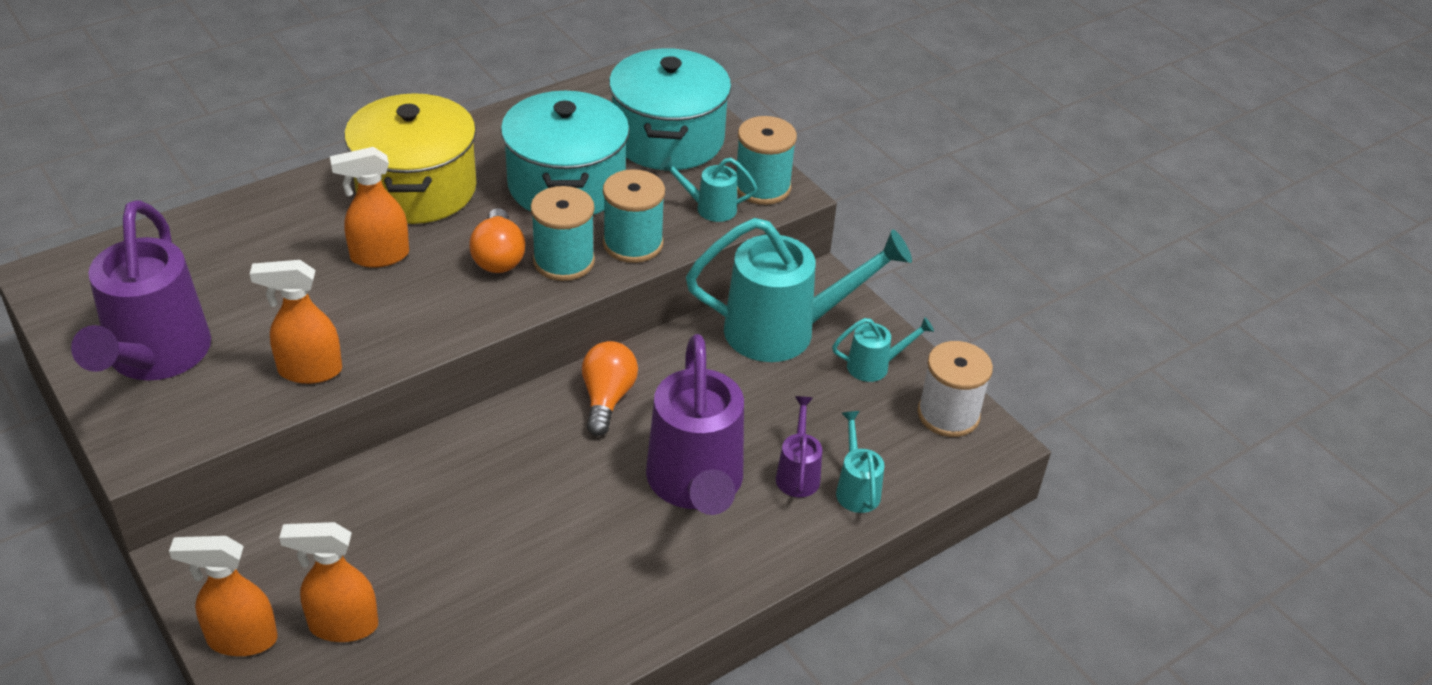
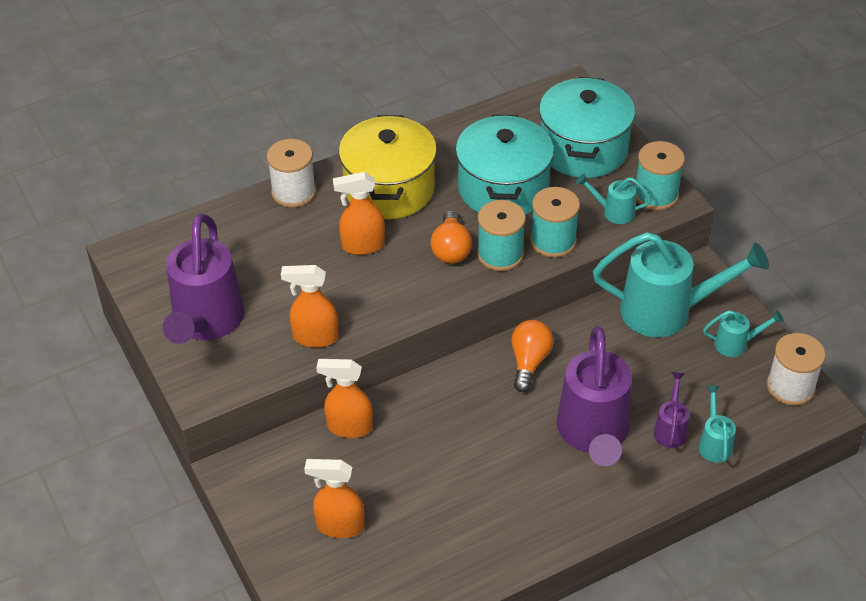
camera: 10 degrees right, 5 degrees up
(241, 639) = (271, 531): orange spray bottle -> orange spray bottle (349, 427)
(288, 196) = (293, 192): none -> white spool

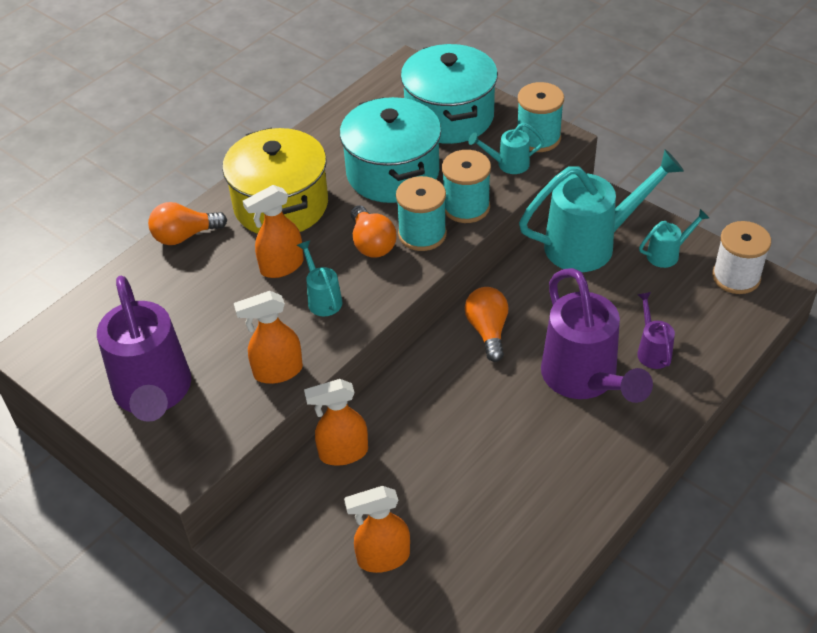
camera: 20 degrees left, 0 degrees up
(293, 192) = (184, 236): white spool -> orange light bulb
(714, 443) = (698, 350): turquoise watering can -> turquoise watering can (322, 299)

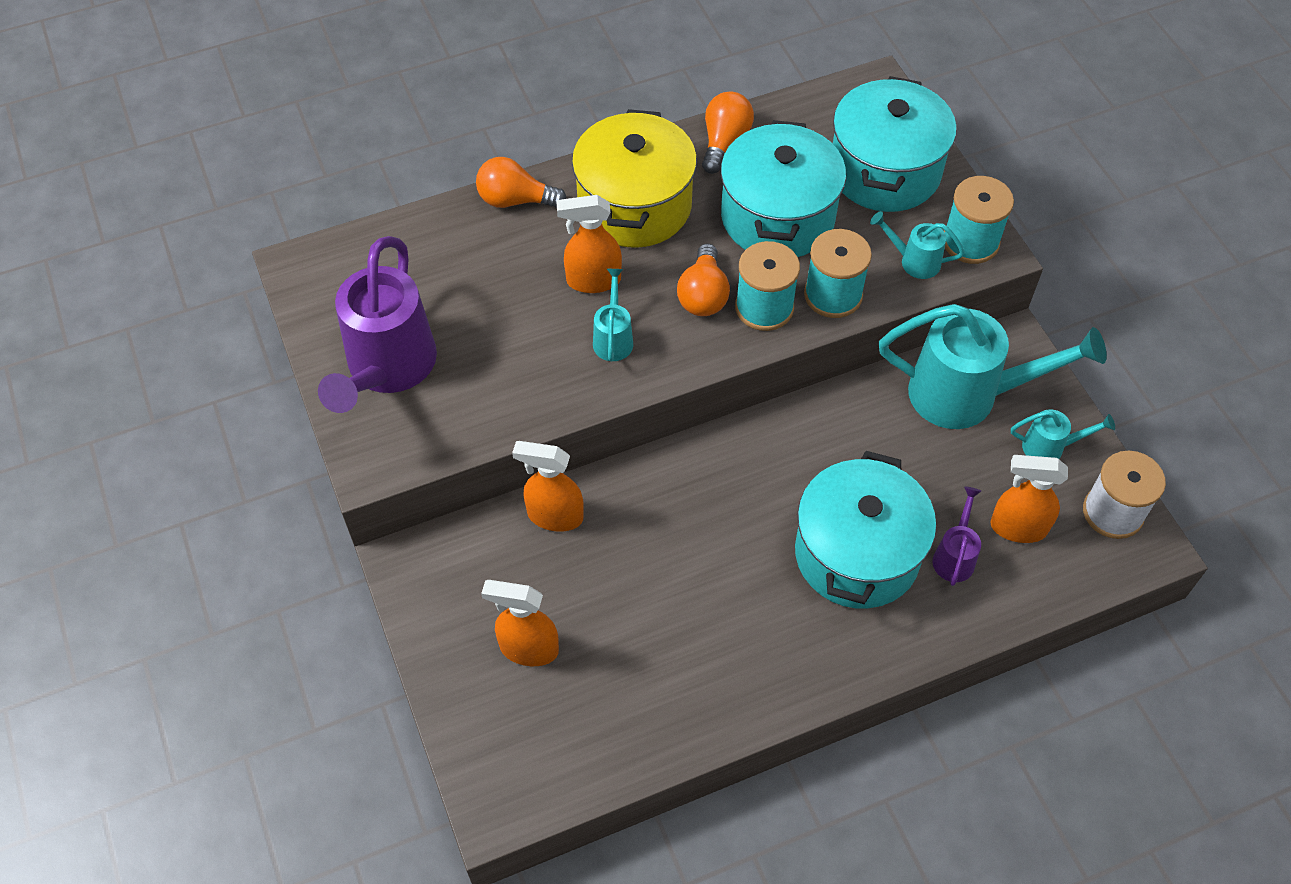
camera: 25 degrees right, 10 degrees up
(277, 371) = (520, 401): orange spray bottle -> orange spray bottle (1017, 527)
(488, 331) = (787, 448): orange light bulb -> orange light bulb (724, 142)
(584, 379) = (856, 554): purple watering can -> turquoise pot

